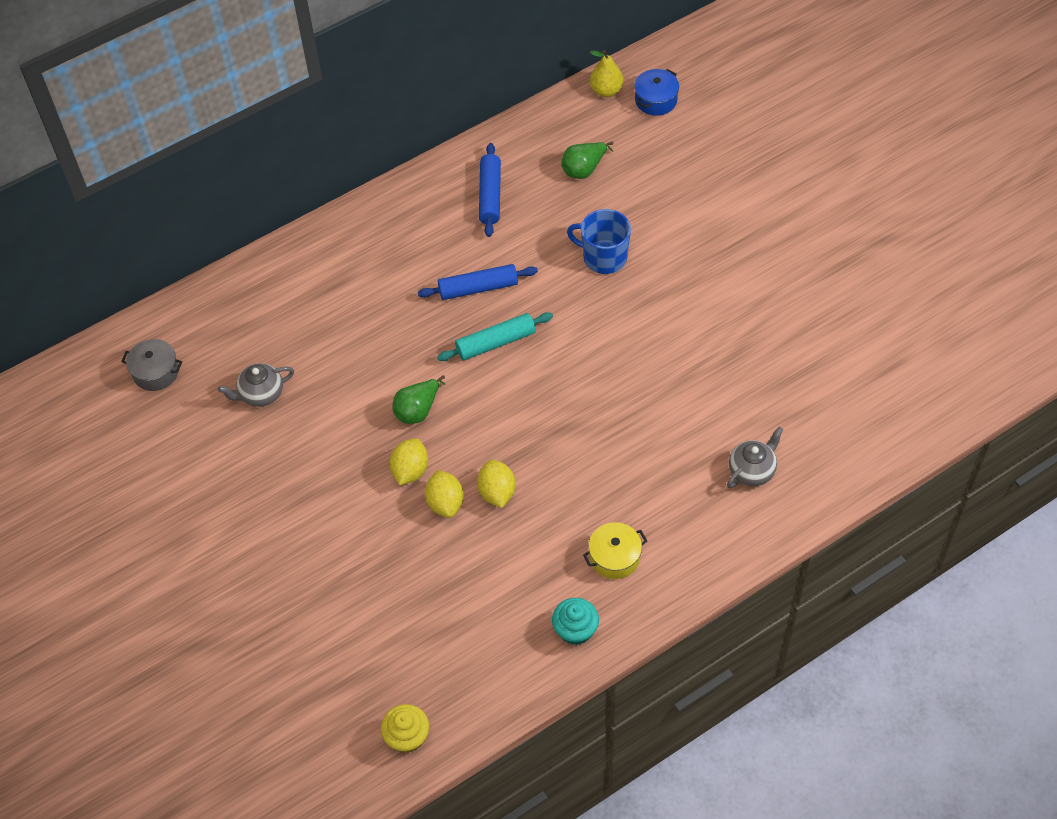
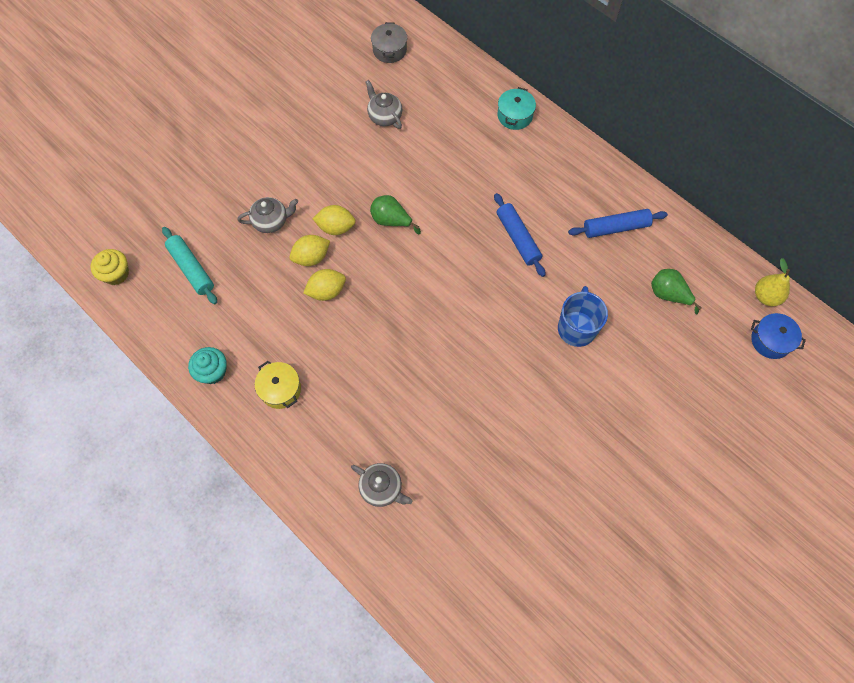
camera: 75 degrees right, 10 degrees up
(307, 258) = (514, 116): none -> turquoise pot
(380, 542) = (271, 221): none -> grey teapot
(496, 342) = (467, 262): turquoise rolling pin -> turquoise rolling pin (191, 269)

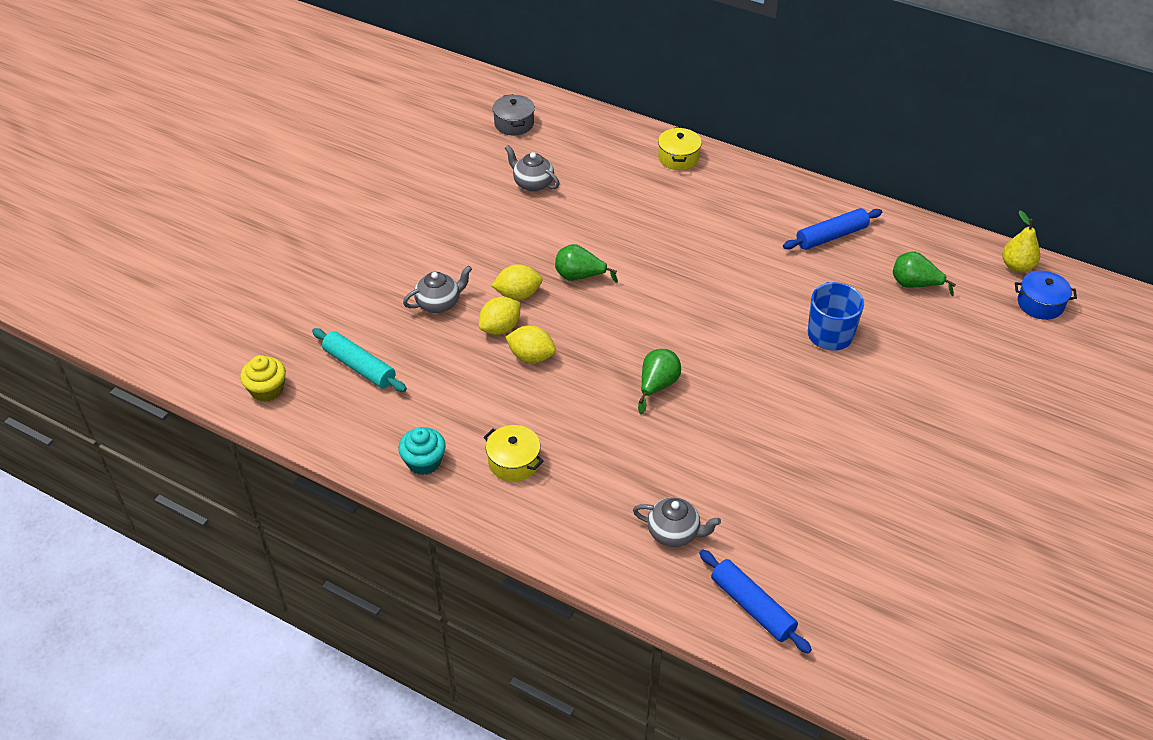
camera: 15 degrees left, 20 degrees down
(326, 291) = (531, 356): yellow lemon -> yellow lemon turned 60 degrees clockwise
(417, 344) = (657, 386): none -> green pear
(514, 116) = (678, 158): turquoise pot -> yellow pot
(518, 238) = (729, 266): blue rolling pin -> blue rolling pin (752, 606)

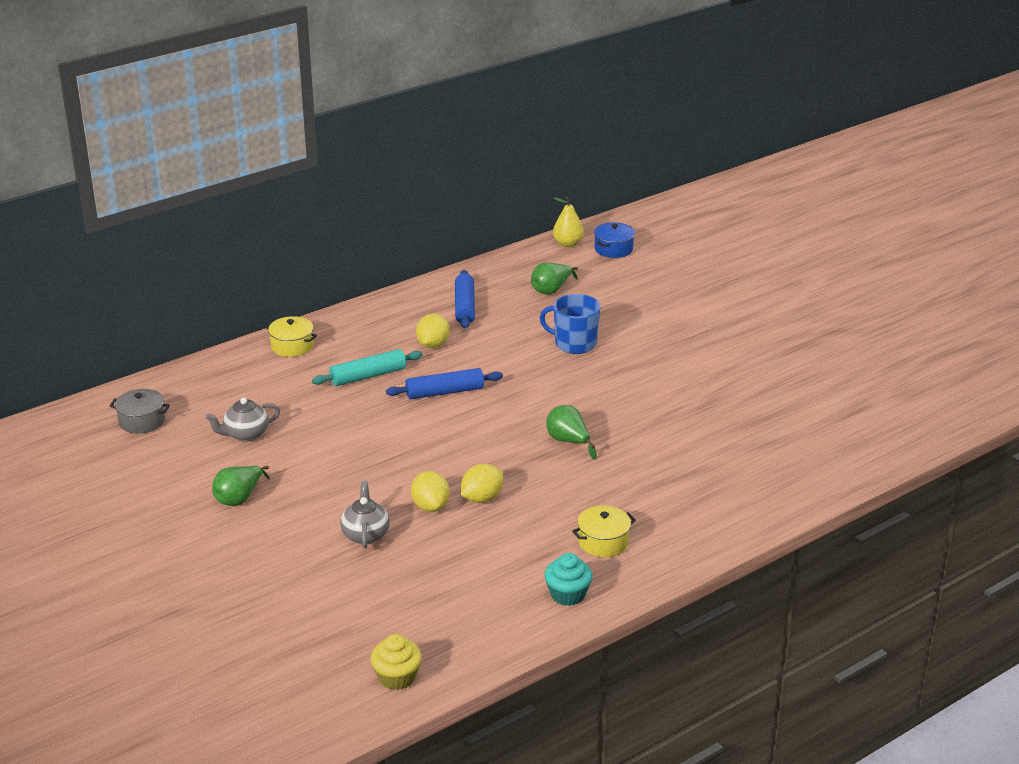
camera: 65 degrees left, 15 degrees down
(359, 367) = (413, 606): turquoise rolling pin -> turquoise rolling pin (368, 376)
(518, 295) = (394, 484): yellow lemon -> yellow lemon (433, 345)
(580, 276) = (401, 443): green pear -> green pear (239, 498)
(674, 533) = (732, 480): grey teapot -> none
(752, 606) = (824, 466): blue rolling pin -> blue rolling pin (445, 392)

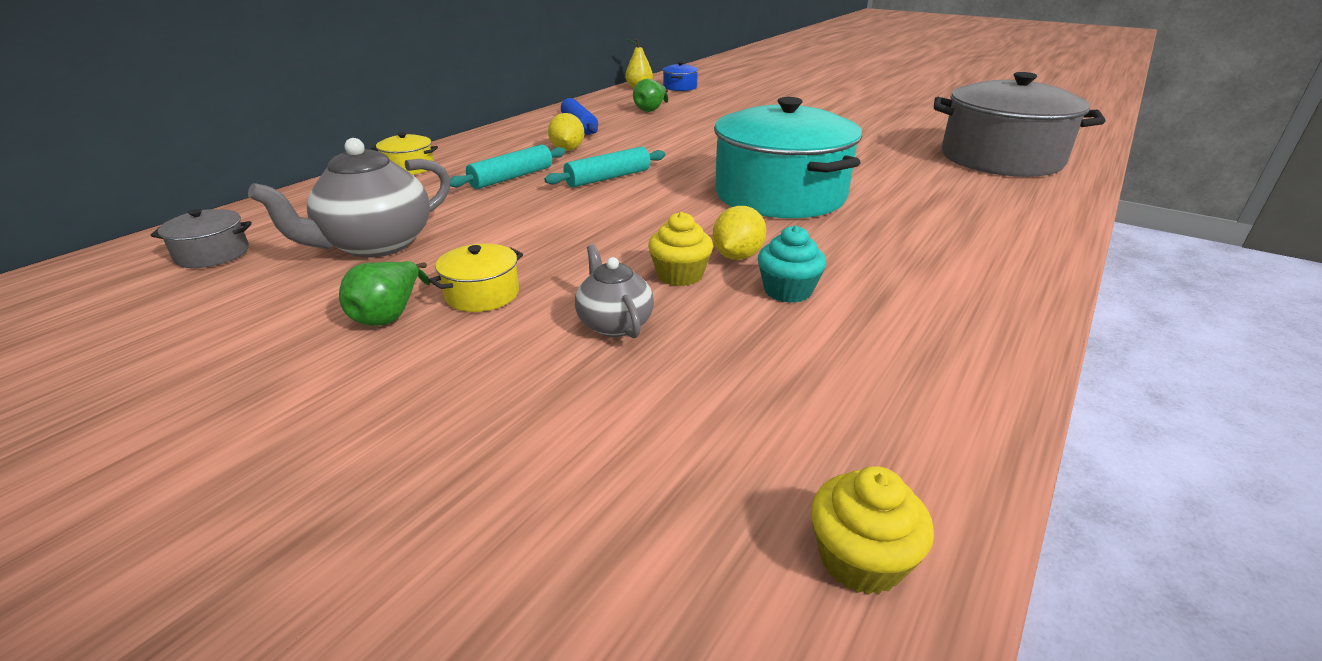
camera: 20 degrees left, 0 degrees up
(245, 434) = (376, 245): grey teapot -> grey teapot, size x1.76
(430, 506) = (680, 275): yellow lemon -> yellow cupcake
(445, 392) = (608, 178): blue rolling pin -> turquoise rolling pin
(568, 441) = (780, 195): green pear -> turquoise pot
(568, 594) = (969, 339): turquoise cupcake -> turquoise cupcake (787, 291)
(574, 344) = (706, 134): blue mug -> none
(603, 542) = (931, 272): yellow pot -> yellow pot (482, 294)
(817, 436) = (1000, 159): none -> grey pot

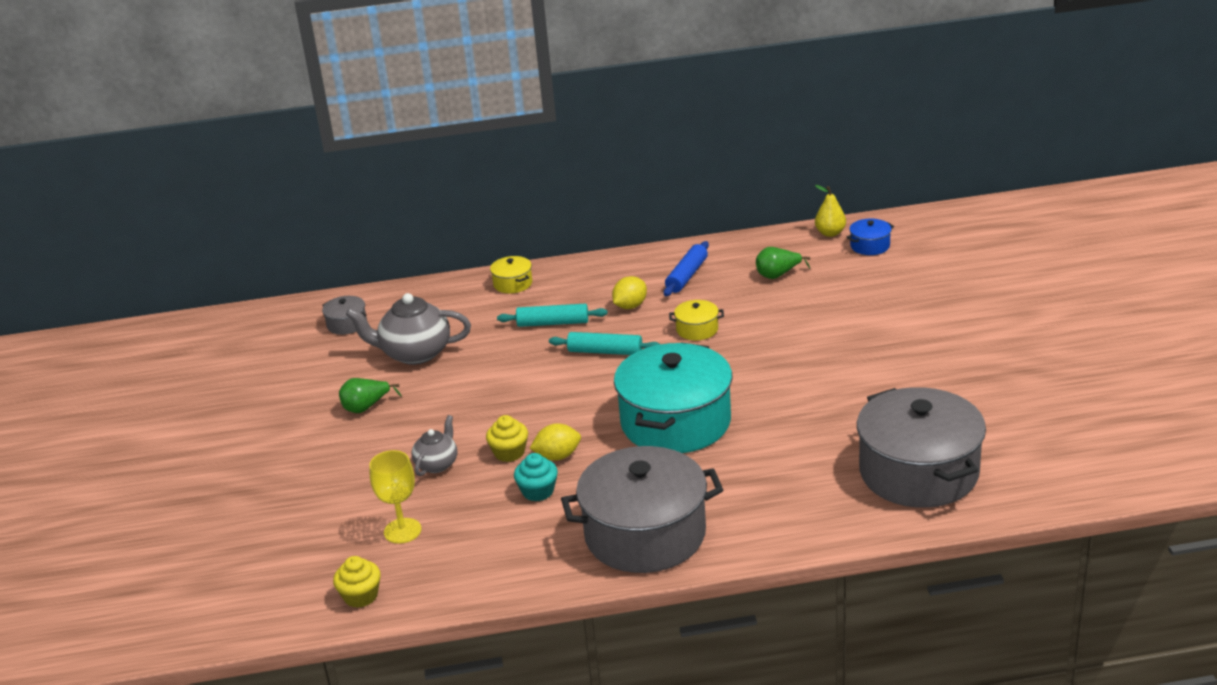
camera: 50 degrees right, 0 degrees up
(482, 294) = (413, 415): yellow pot -> yellow pot (697, 329)
(723, 419) = (402, 531): none -> yellow goblet
(964, 272) = (645, 534): none -> grey pot

